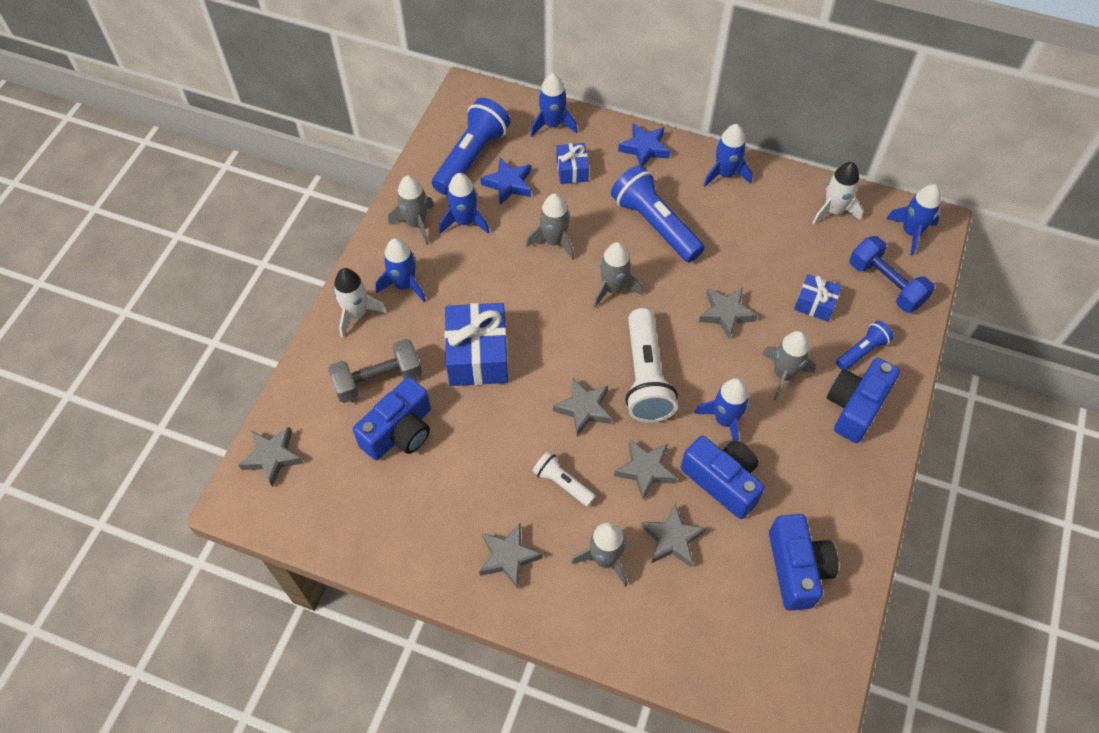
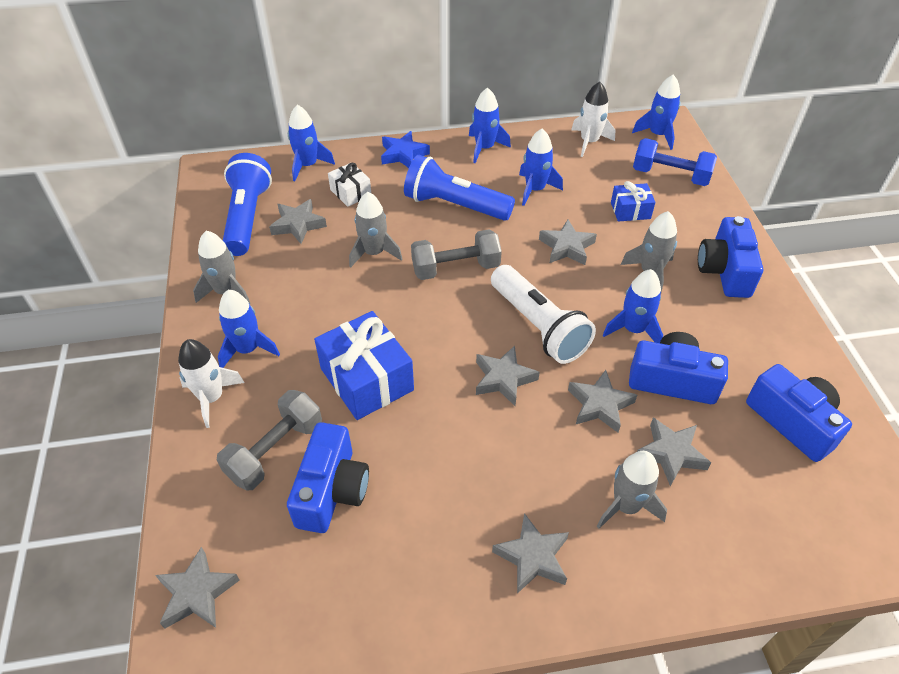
camera: 30 degrees left, 10 degrees down
(464, 221) = (275, 270): blue rocket -> blue rocket (535, 189)
(508, 184) = (298, 225): blue star -> grey star
(562, 483) = (533, 456): white flashlight -> none
(572, 170) = (350, 192): blue gift -> white gift
(613, 289) = (455, 268): grey rocket -> grey dumbbell
(862, 351) = (694, 229): blue flashlight -> none

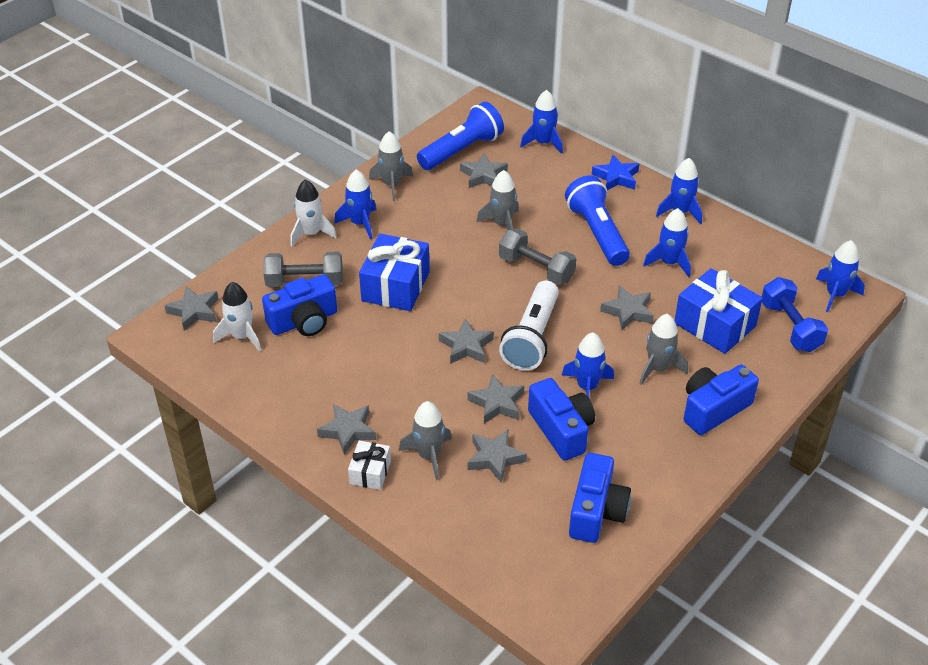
camera: 50 degrees right, 5 degrees down
(350, 192) = (544, 178): white gift -> white gift (370, 472)
(589, 142) = (768, 261): white rocket -> white rocket (242, 336)
(630, 210) = (715, 325): blue gift -> blue gift, size x1.84

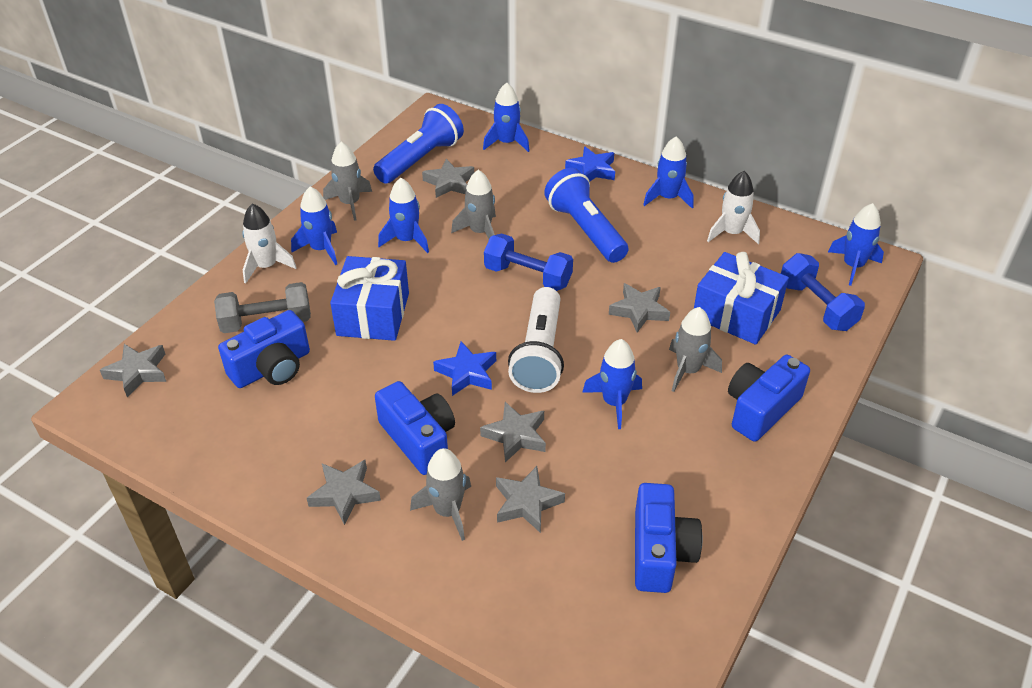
camera: 10 degrees left, 0 degrees up
(242, 336) = (199, 395): white rocket -> white rocket (732, 233)
(370, 472) = (380, 543): white gift -> none
(466, 346) = (467, 373): grey star -> blue star
(536, 269) = (528, 276): grey dumbbell -> blue dumbbell
(561, 430) = (597, 457): blue camera -> blue camera (419, 439)
(669, 262) = (670, 252): blue rocket -> blue rocket (406, 240)

